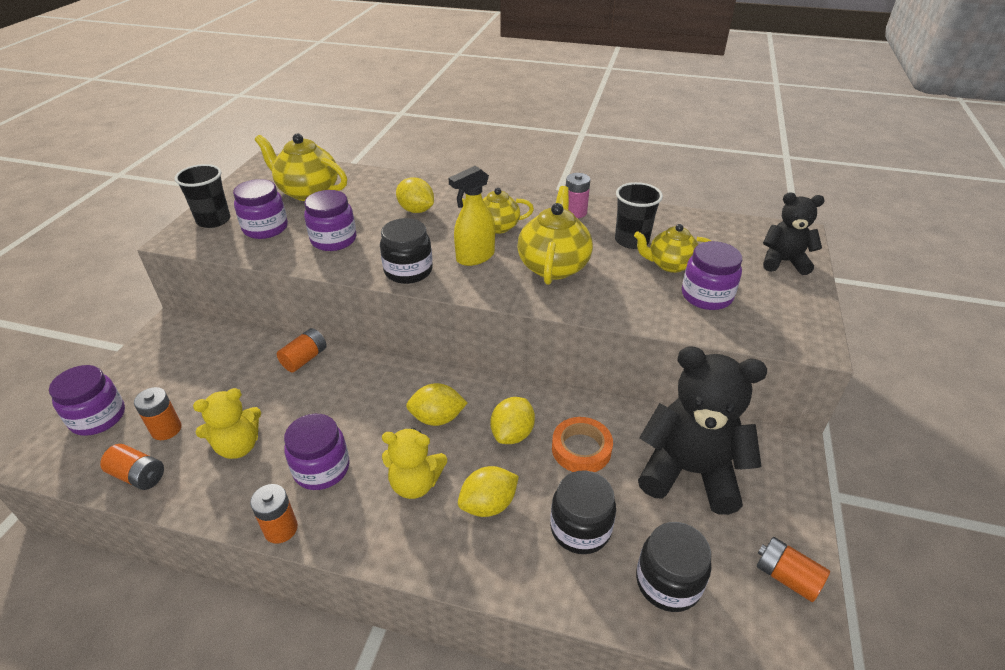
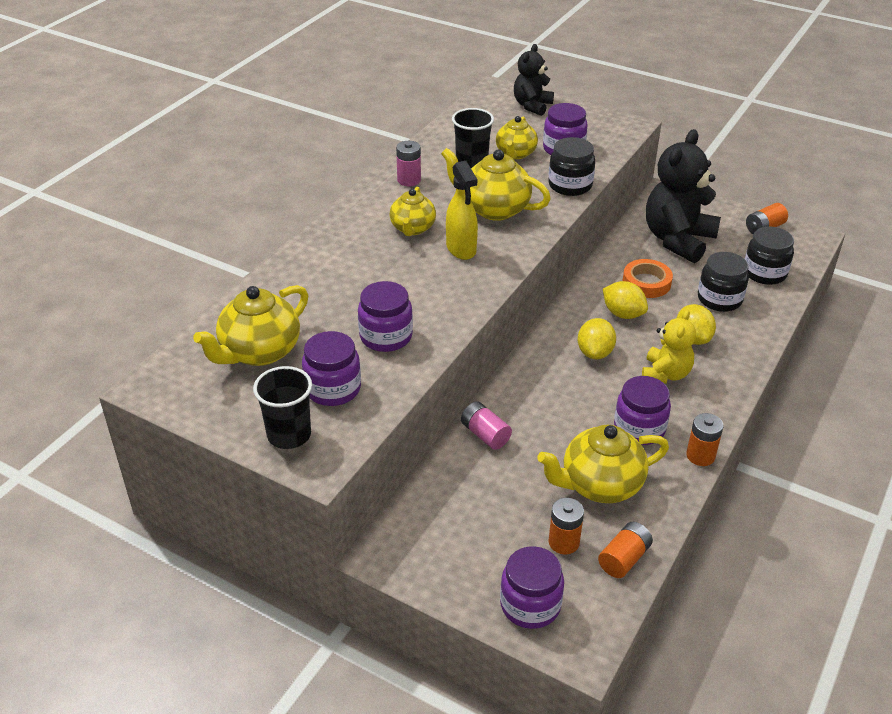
camera: 75 degrees left, 0 degrees up
(238, 446) = (600, 485): yellow teddy bear -> yellow teapot
(305, 359) = (485, 434): orange battery -> pink battery
(408, 271) = (468, 291): black jar -> black jar (570, 185)
(416, 210) = (352, 274): yellow lemon -> none

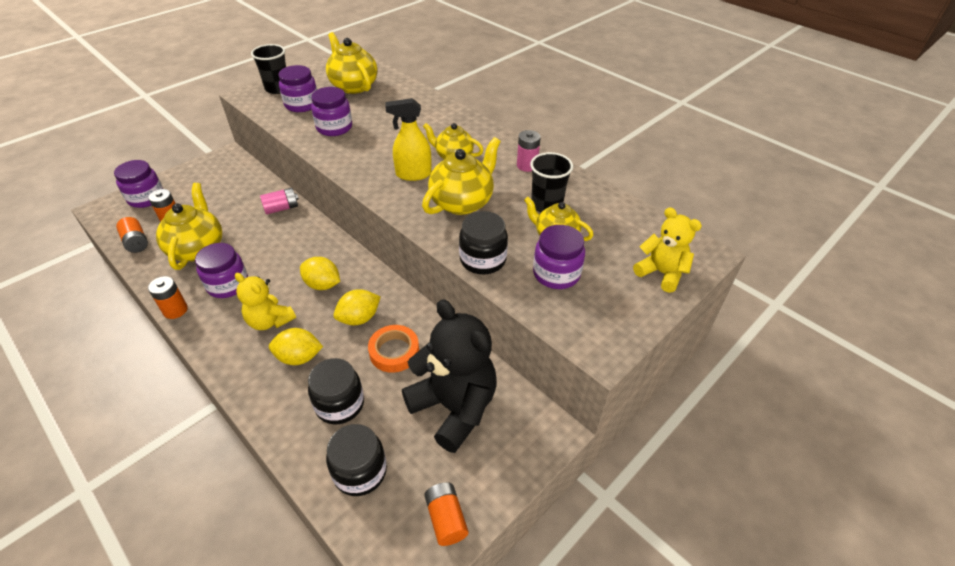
camera: 105 degrees right, 5 degrees up
(532, 106) = (661, 273): black teddy bear -> yellow teddy bear

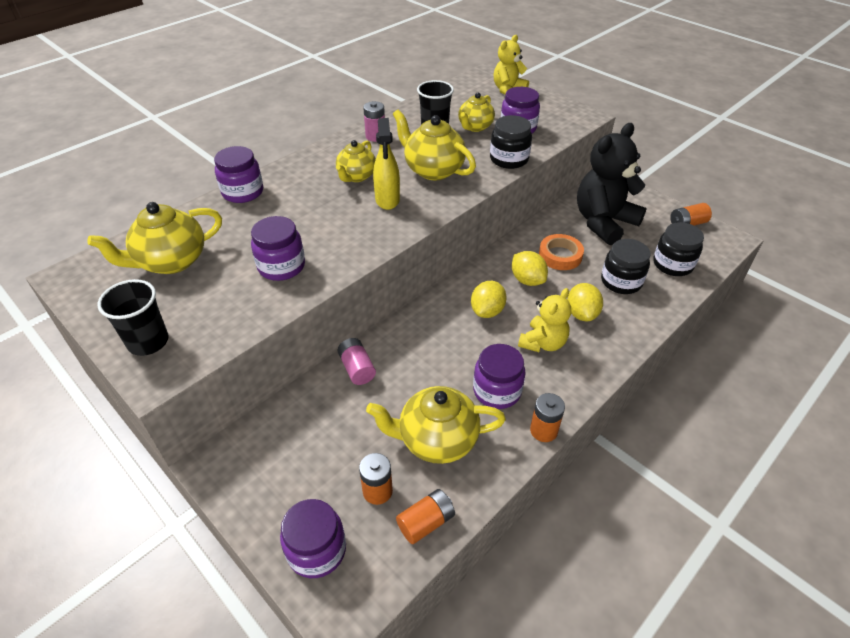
camera: 90 degrees left, 0 degrees up
(302, 104) = (210, 306): purple jar -> purple jar (243, 192)

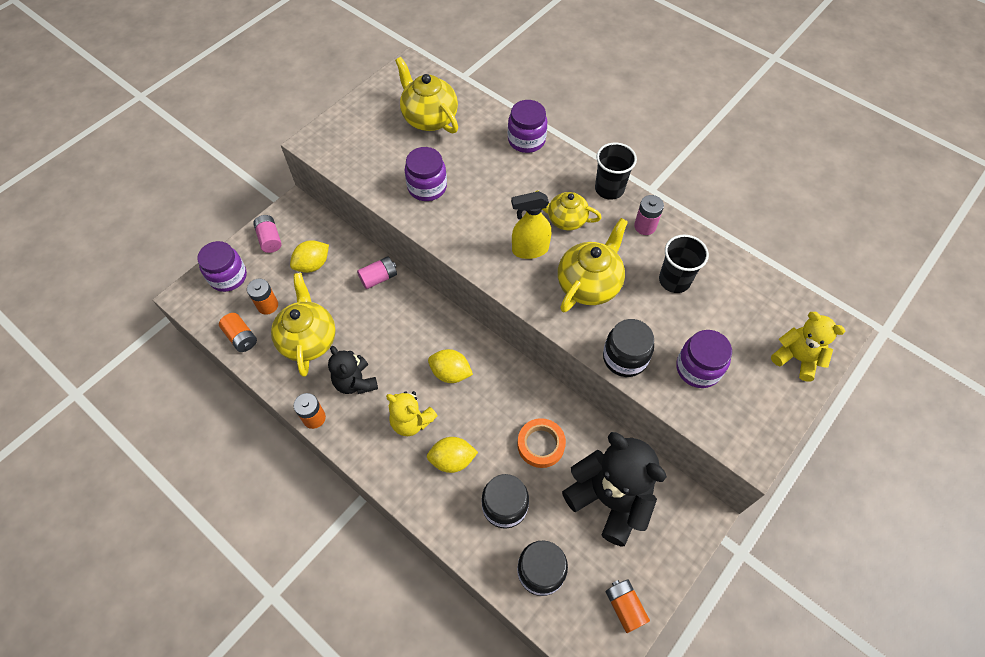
camera: 85 degrees right, 15 degrees up
(148, 342) = (344, 129): black cup -> black cup (609, 189)
(261, 495) = (270, 239): none -> pink battery
(475, 127) = (690, 321): yellow teapot -> none
(497, 391) = (355, 382): purple jar -> black teddy bear
(527, 280) = (497, 410): yellow lemon -> yellow lemon (313, 265)

